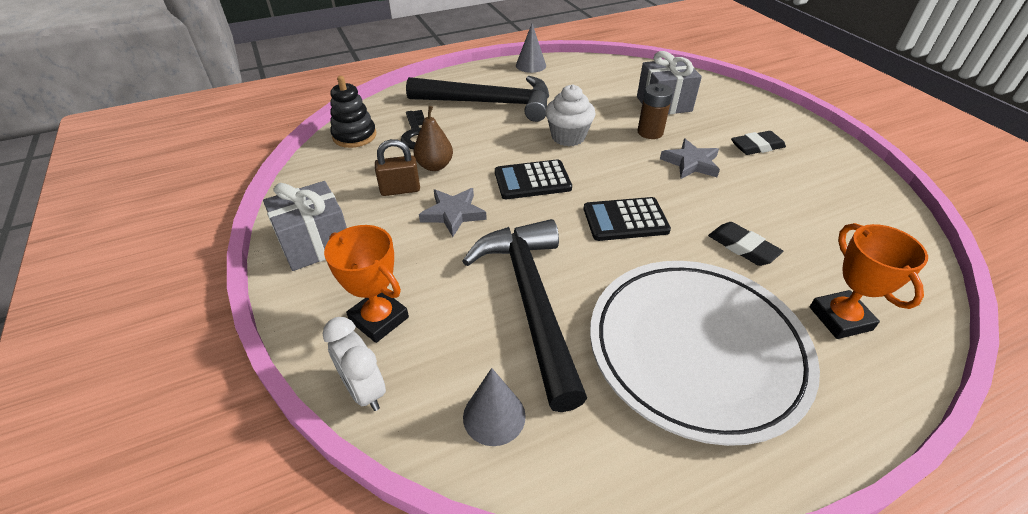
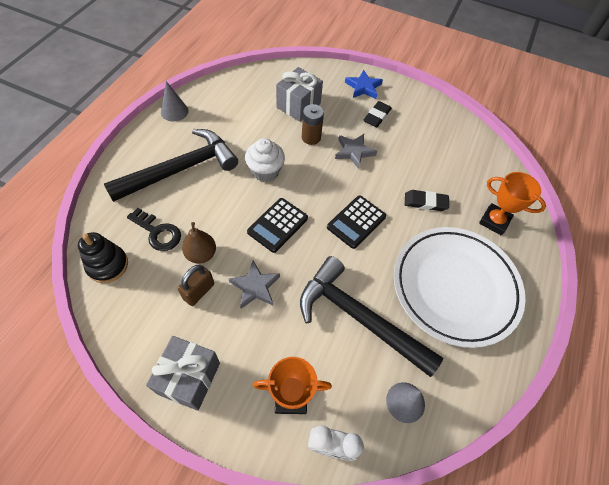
camera: 45 degrees left, 15 degrees up
(765, 117) = (363, 87): none -> blue star

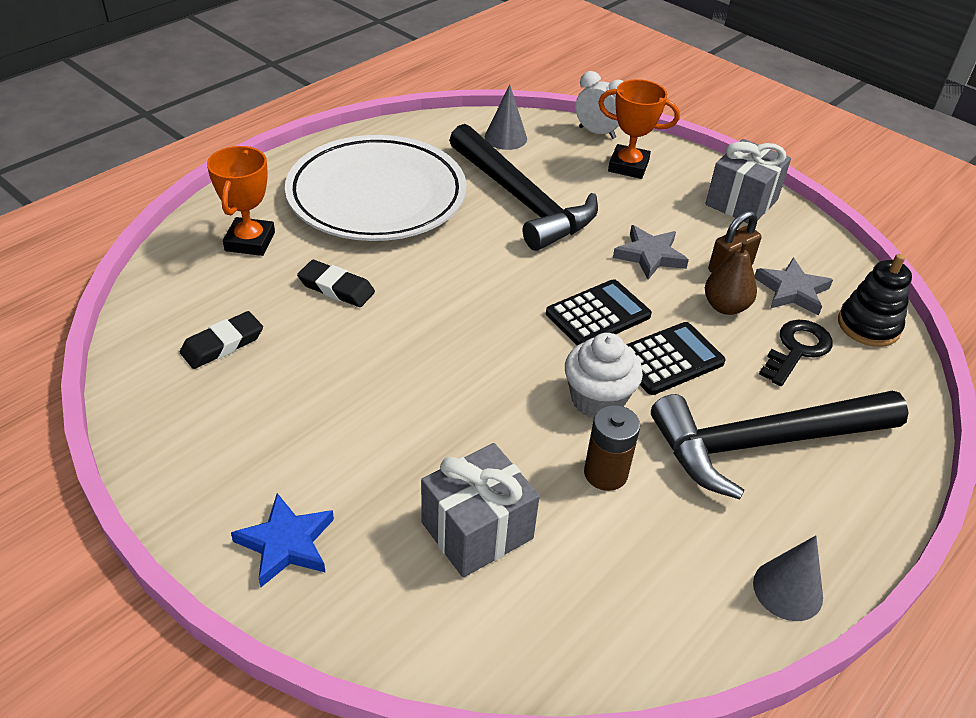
camera: 160 degrees left, 15 degrees down
(158, 232) = (797, 350): black key -> black key turned 75 degrees clockwise
(311, 137) = (481, 444): brown battery -> brown battery (605, 473)
(354, 152) = (407, 395): grey star -> grey star (792, 291)
(356, 222) = (468, 290): black calculator -> black calculator (668, 359)
(377, 116) = (308, 457): black eraser -> black eraser (222, 344)
(494, 221) = (250, 241): orange trophy -> orange trophy turned 45 degrees clockwise

